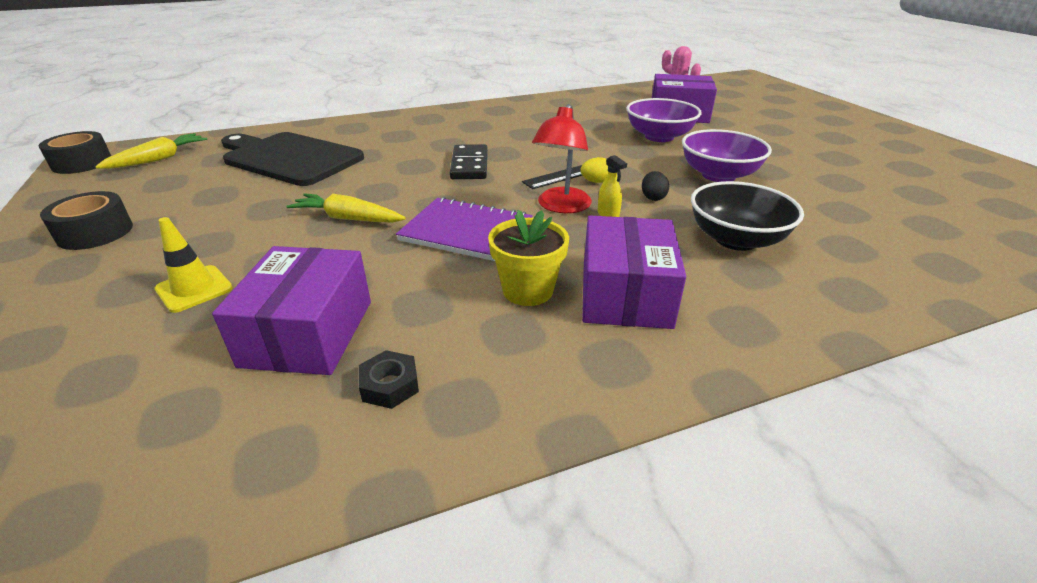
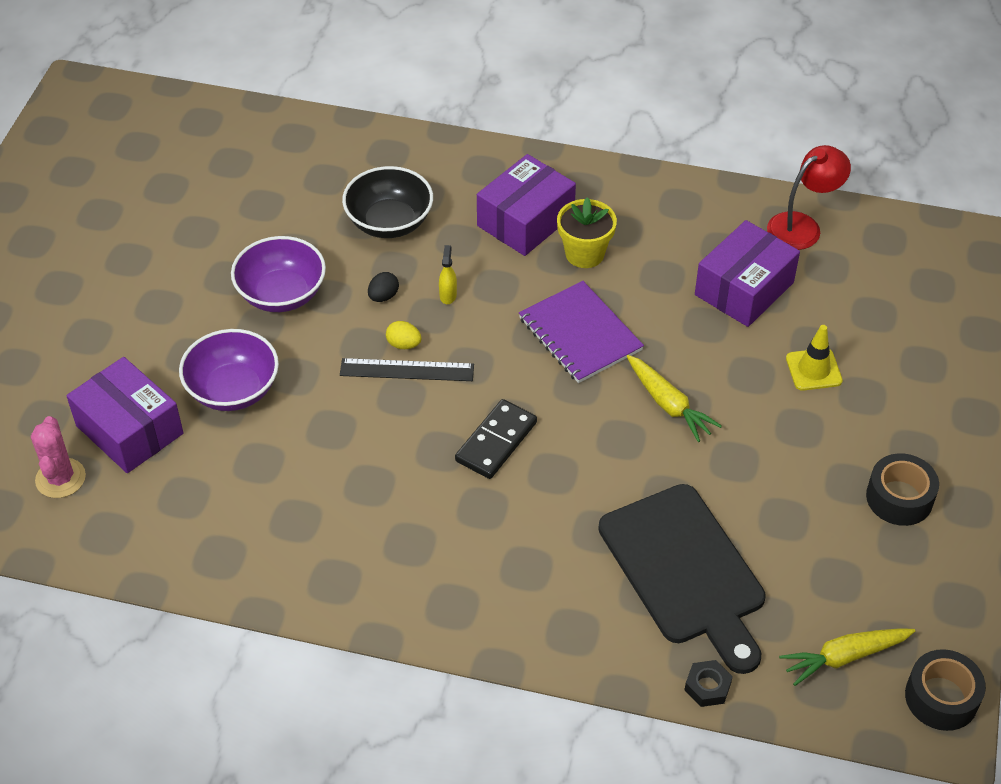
camera: 145 degrees left, 15 degrees up
(390, 385) = (711, 231): black nut -> black nut (707, 687)
(561, 206) = (474, 325): red lamp -> red lamp (802, 226)

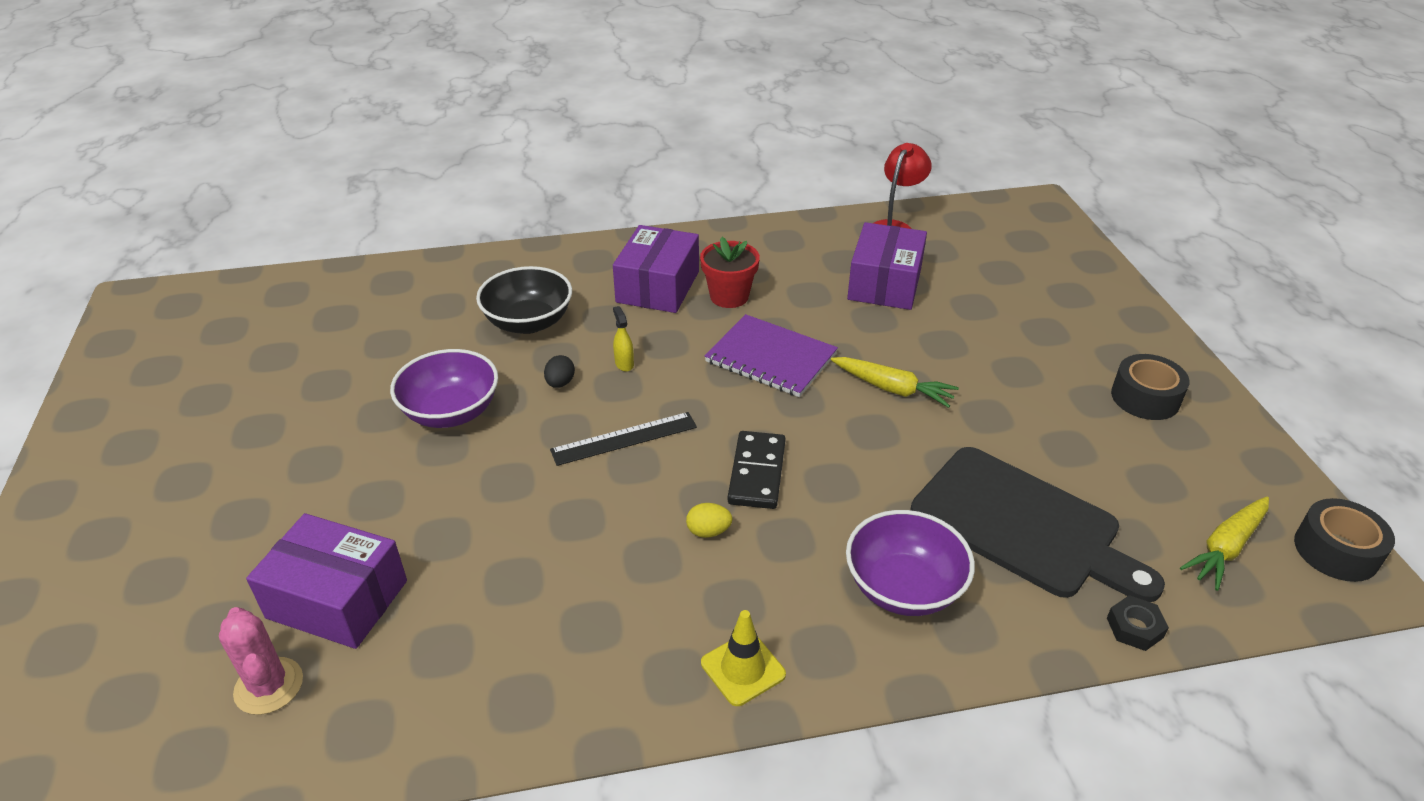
camera: 25 degrees left, 10 degrees down
(233, 390) = (444, 517): purple bowl -> purple bowl (903, 587)
(404, 344) = (606, 417): yellow egg -> yellow egg (708, 531)
(584, 254) = (729, 296): yellow flower pot -> red flower pot
(813, 370) = (990, 324): yellow traffic cone -> yellow traffic cone (743, 669)

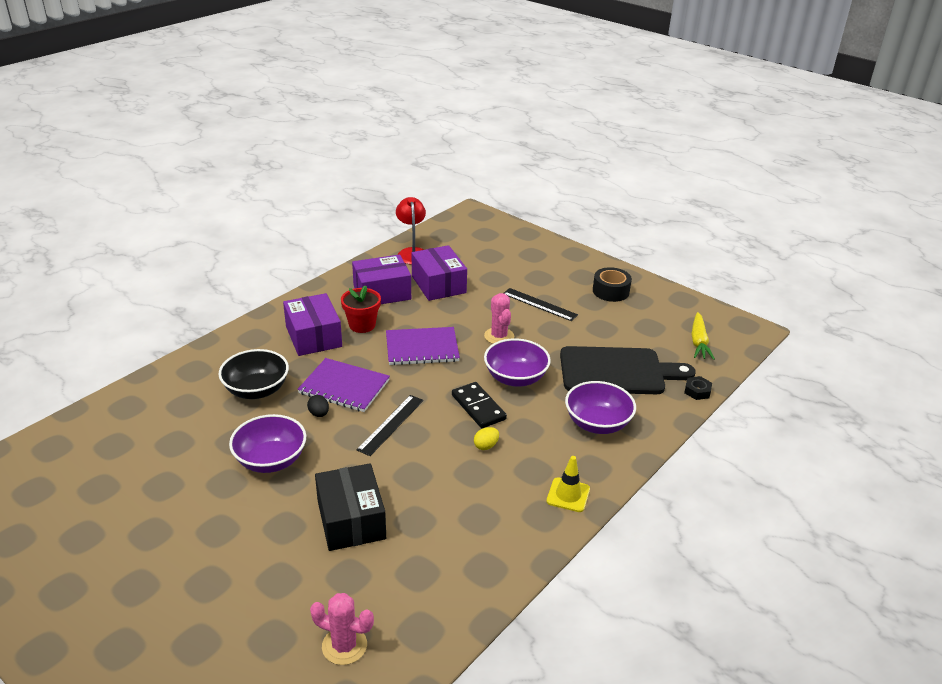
camera: 40 degrees left, 5 degrees down
(337, 599) = (328, 585): purple box -> purple box (382, 292)
(448, 533) = (351, 520): none -> black box
(624, 364) = (344, 387): yellow spray bottle -> purple notebook
(853, 458) = (515, 378): none -> purple bowl
(893, 389) = (499, 336): yellow carrot -> pink cactus
(1003, 369) = (539, 304): none -> black ruler
(1336, 551) = (735, 324): black tape -> none

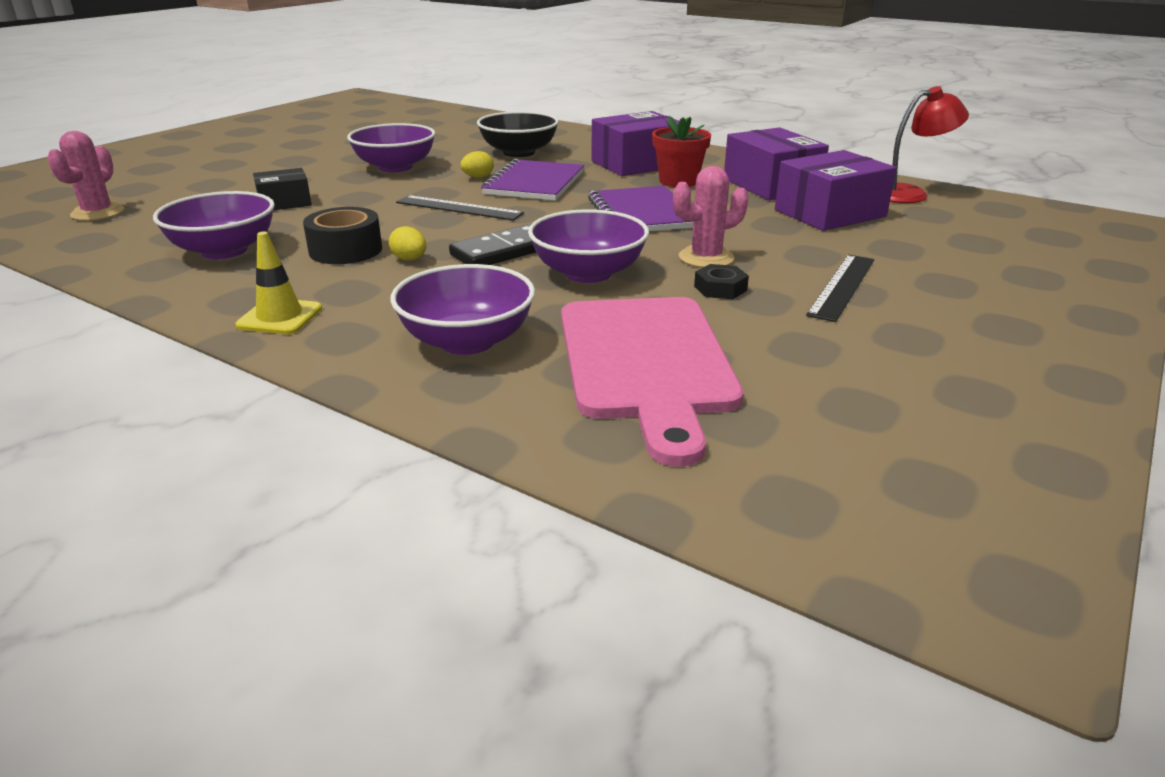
camera: 85 degrees right, 5 degrees down
(319, 414) = (478, 177): black egg -> yellow egg
(351, 520) = (284, 203): black box -> black box, size x0.58
(455, 539) = (224, 250): none -> purple bowl
(610, 291) = (977, 359): black tape -> black tape (345, 250)
(617, 371) = (646, 362): black cutting board -> pink cutting board
(697, 391) = (604, 466): black nut -> black nut (720, 288)
(698, 342) = (841, 483): yellow carrot -> none

